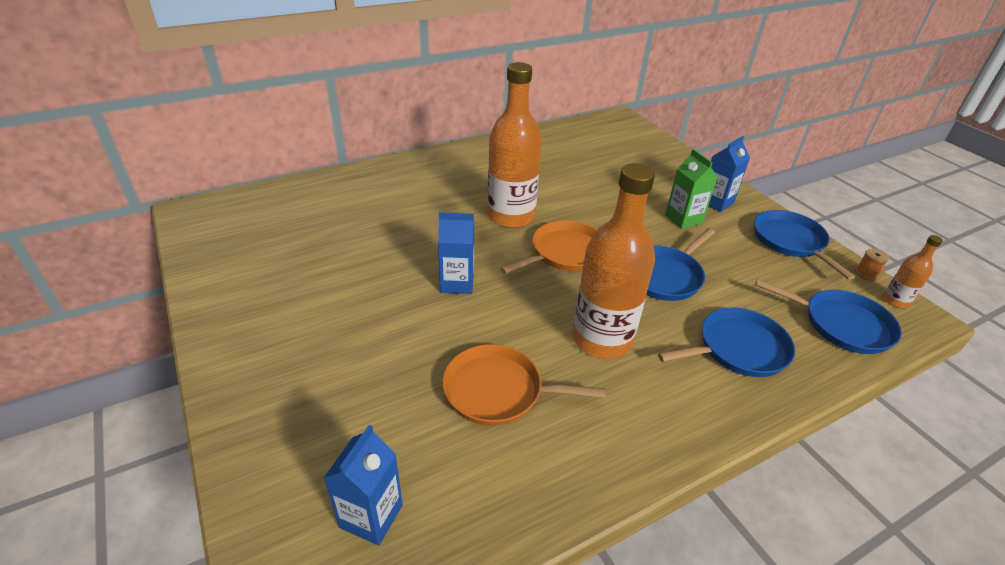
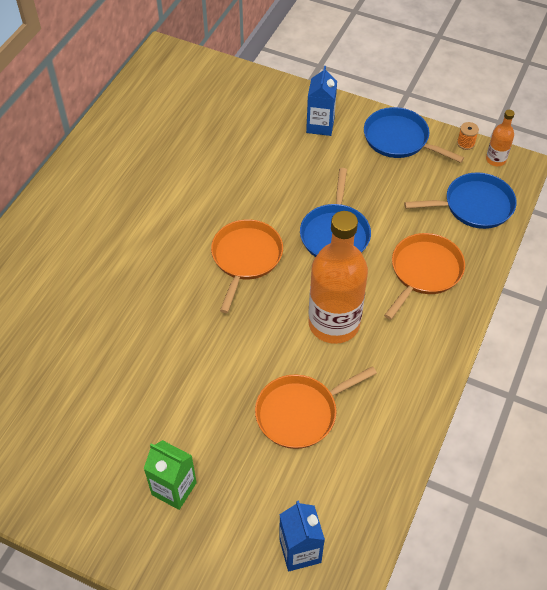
camera: 35 degrees left, 15 degrees up
(457, 283) = (190, 342): blue carton -> none
(511, 216) = (171, 245): orange bottle -> none
(683, 219) = (308, 162): green carton -> green carton (174, 488)
(738, 348) = (424, 271): blue pan -> orange pan

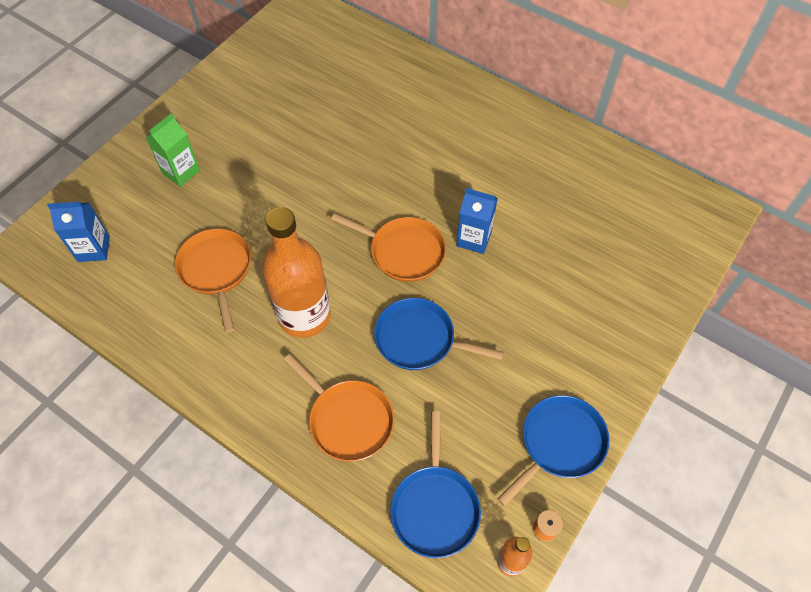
camera: 100 degrees right, 5 degrees up
(320, 125) = (590, 355): blue carton -> blue carton (474, 239)

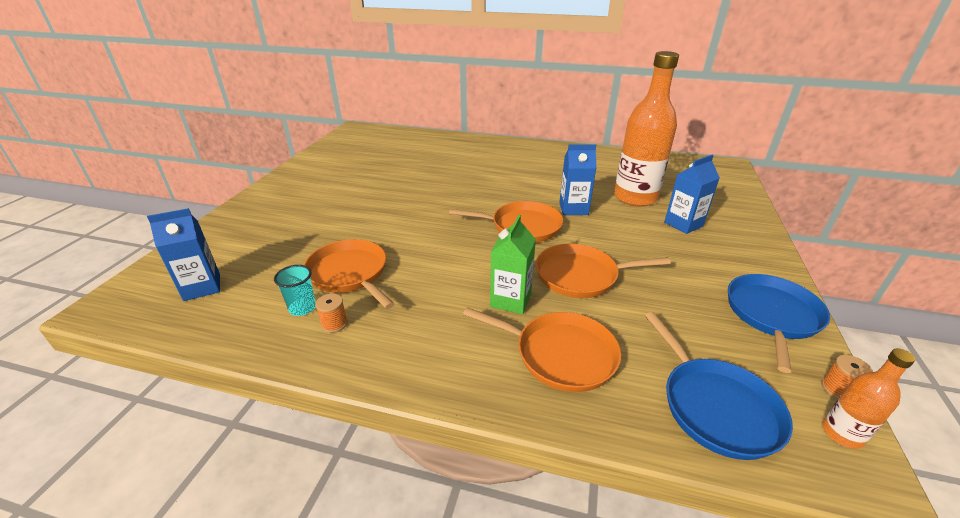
camera: 20 degrees left, 25 degrees down
(167, 301) = (302, 308): none -> turquoise cup
(181, 172) = (287, 220): green carton -> green carton (510, 300)
(187, 327) = (334, 324): none -> orange spool
(304, 316) = (459, 285): orange bottle -> orange bottle (635, 197)
(419, 339) = (580, 276): blue pan -> orange pan
(575, 300) = (683, 224): none -> blue carton

